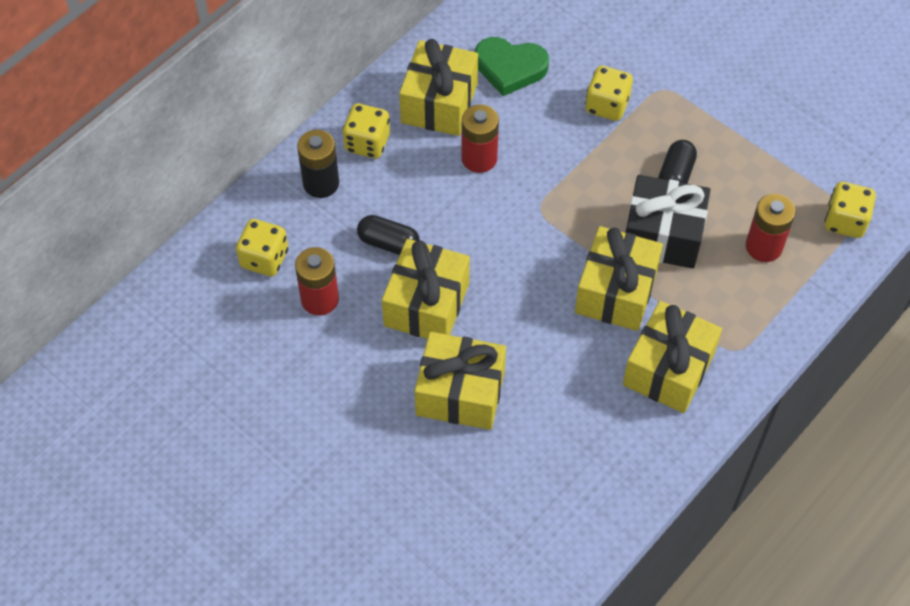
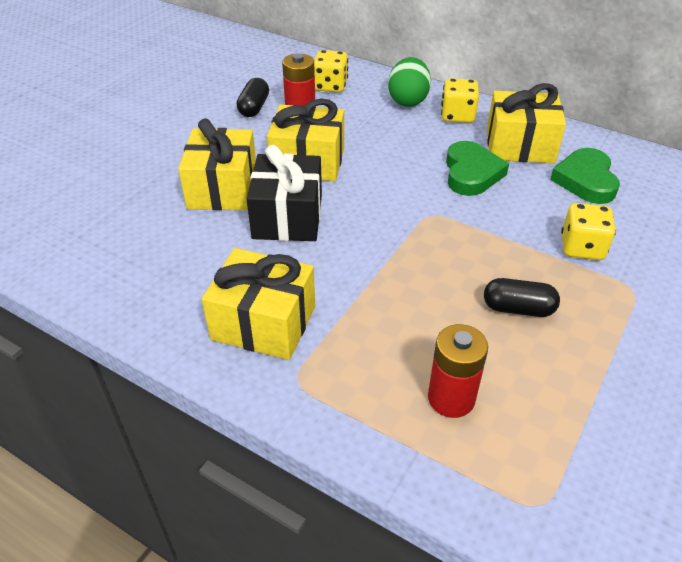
camera: 80 degrees right, 15 degrees down
(321, 183) = (408, 100): black battery -> green egg
(388, 243) = (363, 137): black capsule -> black capsule (254, 108)
(479, 158) = (471, 173): red battery -> green heart
(616, 292) = (351, 274): yellow gift -> none
(662, 235) = (433, 304): black gift -> black gift (287, 217)
(845, 221) = (527, 491): yellow dice -> none

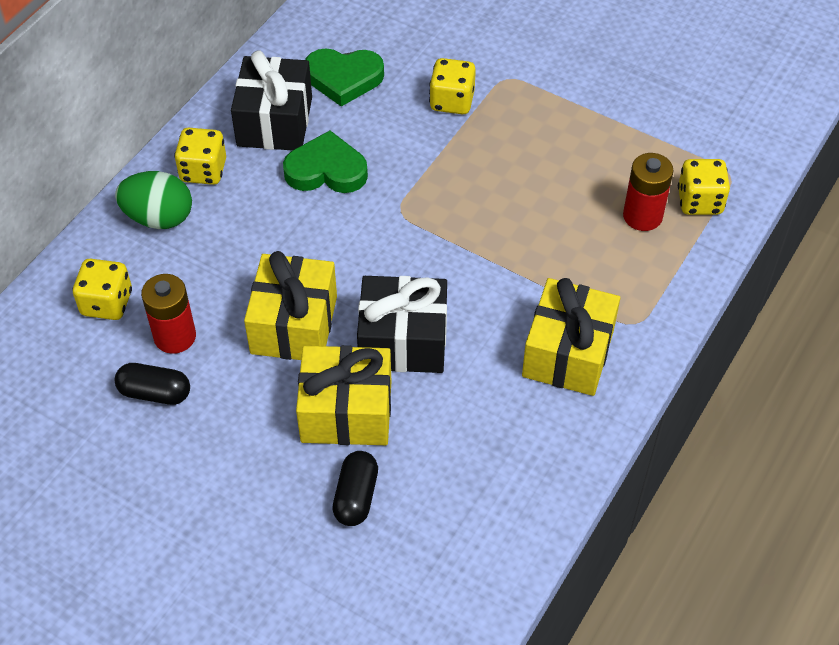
camera: 90 degrees left, 10 degrees up
(484, 461) = (699, 201): none -> yellow dice
(518, 308) = (536, 159): black capsule -> black capsule (356, 496)
(520, 146) = (274, 121): yellow gift -> black gift

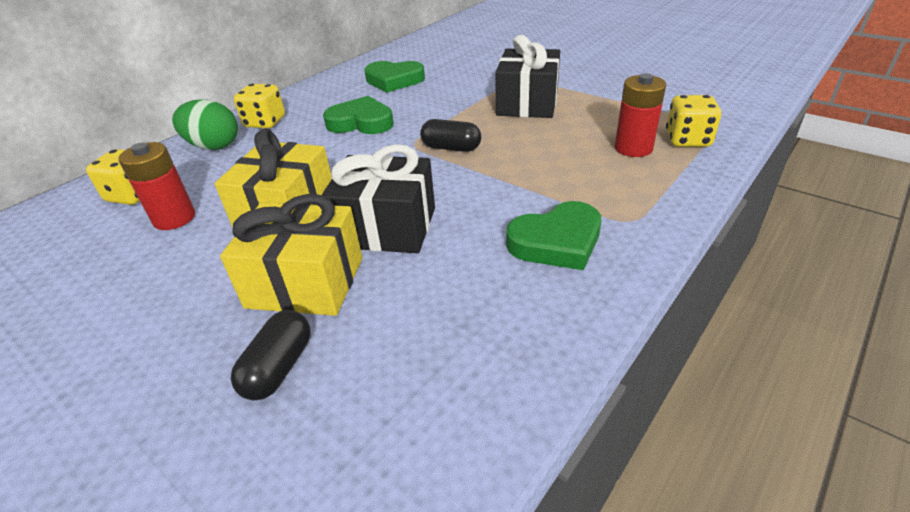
camera: 10 degrees right, 15 degrees down
(155, 393) = (126, 259): black capsule -> black capsule (451, 148)
(274, 121) = (333, 99): black gift -> black gift (527, 103)
(452, 101) = (473, 89): yellow dice -> none
(568, 353) = (556, 242): yellow gift -> green heart

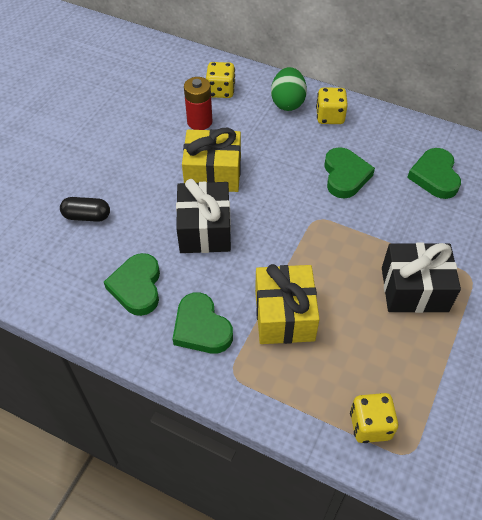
camera: 75 degrees right, 15 degrees up
(305, 282) = (148, 205): yellow gift -> yellow gift (284, 315)
(451, 148) = (315, 245): black capsule -> none
(468, 304) = (137, 287): none -> green heart
(633, 148) = (344, 379): red battery -> none

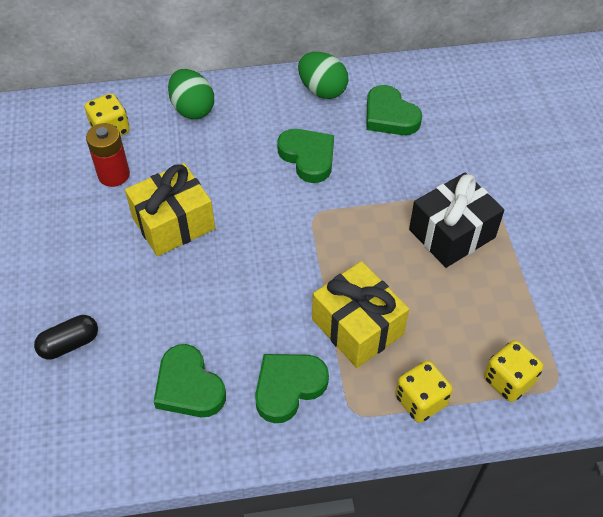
camera: 35 degrees left, 0 degrees up
(201, 328) = (288, 387): green heart -> green heart turned 120 degrees clockwise
(205, 230) = (212, 286): black gift -> none
(330, 116) = (247, 104): yellow dice -> yellow dice (420, 401)
(395, 133) = (322, 90): none -> green egg

